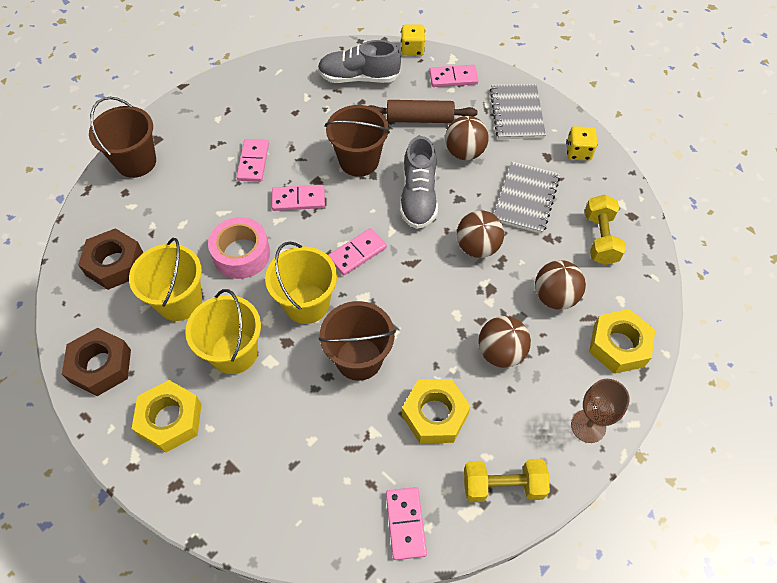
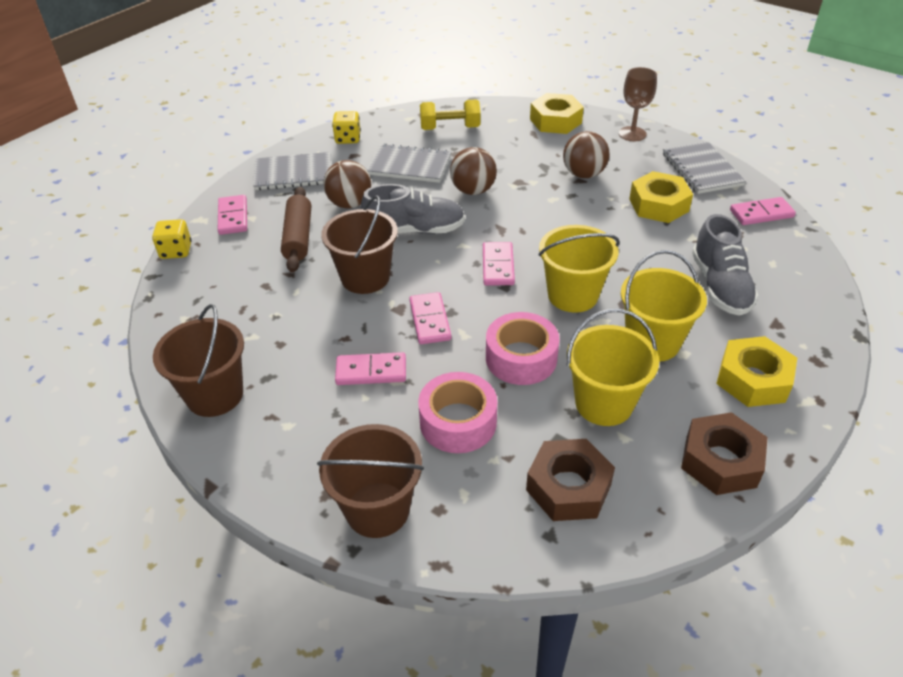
camera: 95 degrees left, 15 degrees down
(191, 208) = (458, 422): none -> pink tape
(357, 253) = (498, 266): pink domino -> pink domino turned 45 degrees clockwise
(359, 78) = (221, 292): grey shoe -> grey shoe (720, 286)
(359, 359) = (622, 253): brown bucket -> brown bucket (215, 395)
(503, 485) = (702, 169): yellow dumbbell -> grey notebook
(555, 297) = (518, 149): brown ball -> none

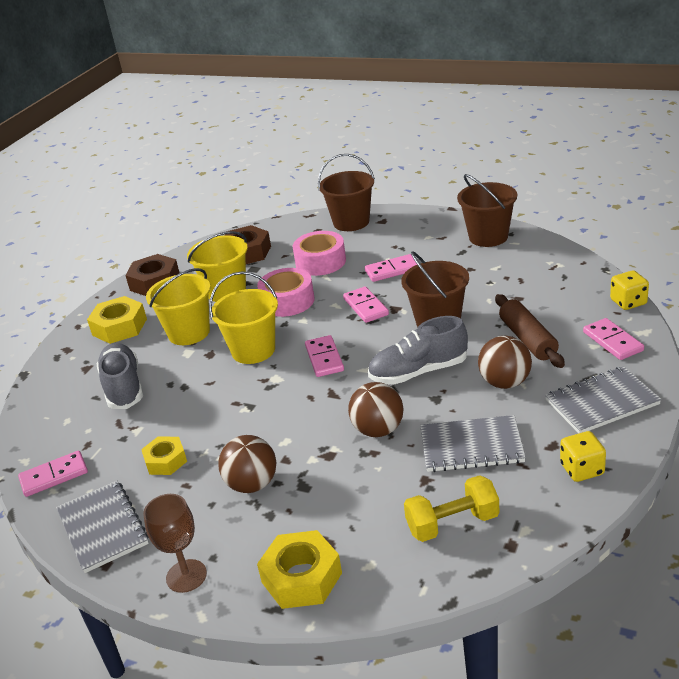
camera: 170 degrees right, 10 degrees down
(658, 205) = (166, 461): yellow nut -> yellow nut, size x0.65

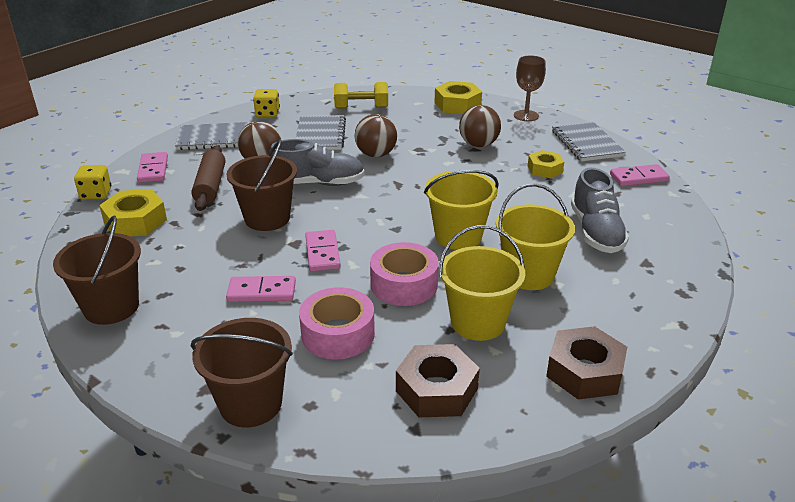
camera: 170 degrees left, 0 degrees up
(119, 327) = (621, 306): yellow nut -> yellow nut (135, 221)
(324, 358) = (391, 212): pink domino -> none
(471, 446) = (320, 135): grey notebook -> grey notebook turned 75 degrees clockwise

